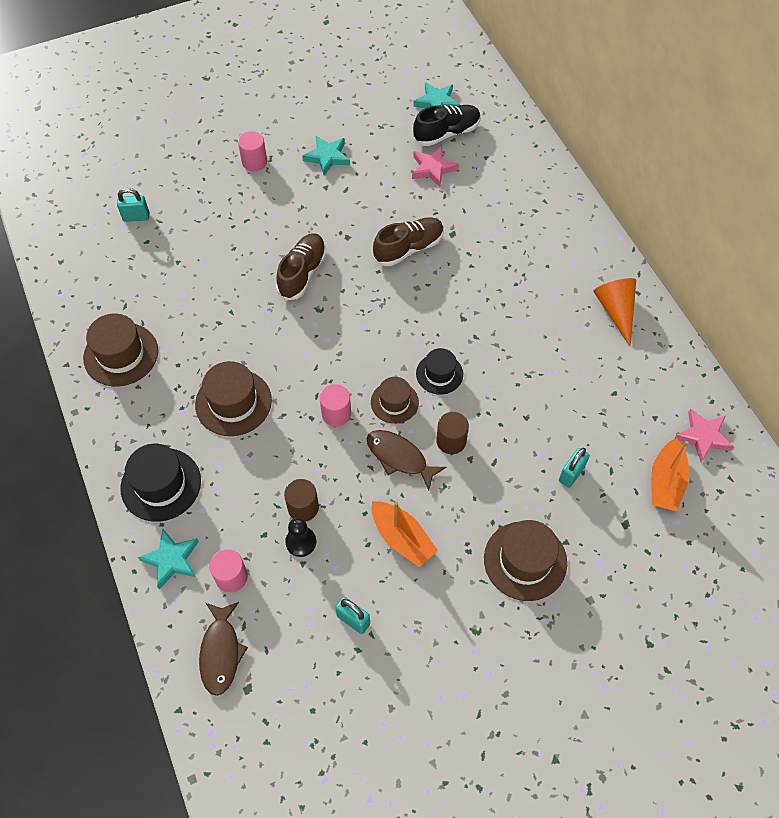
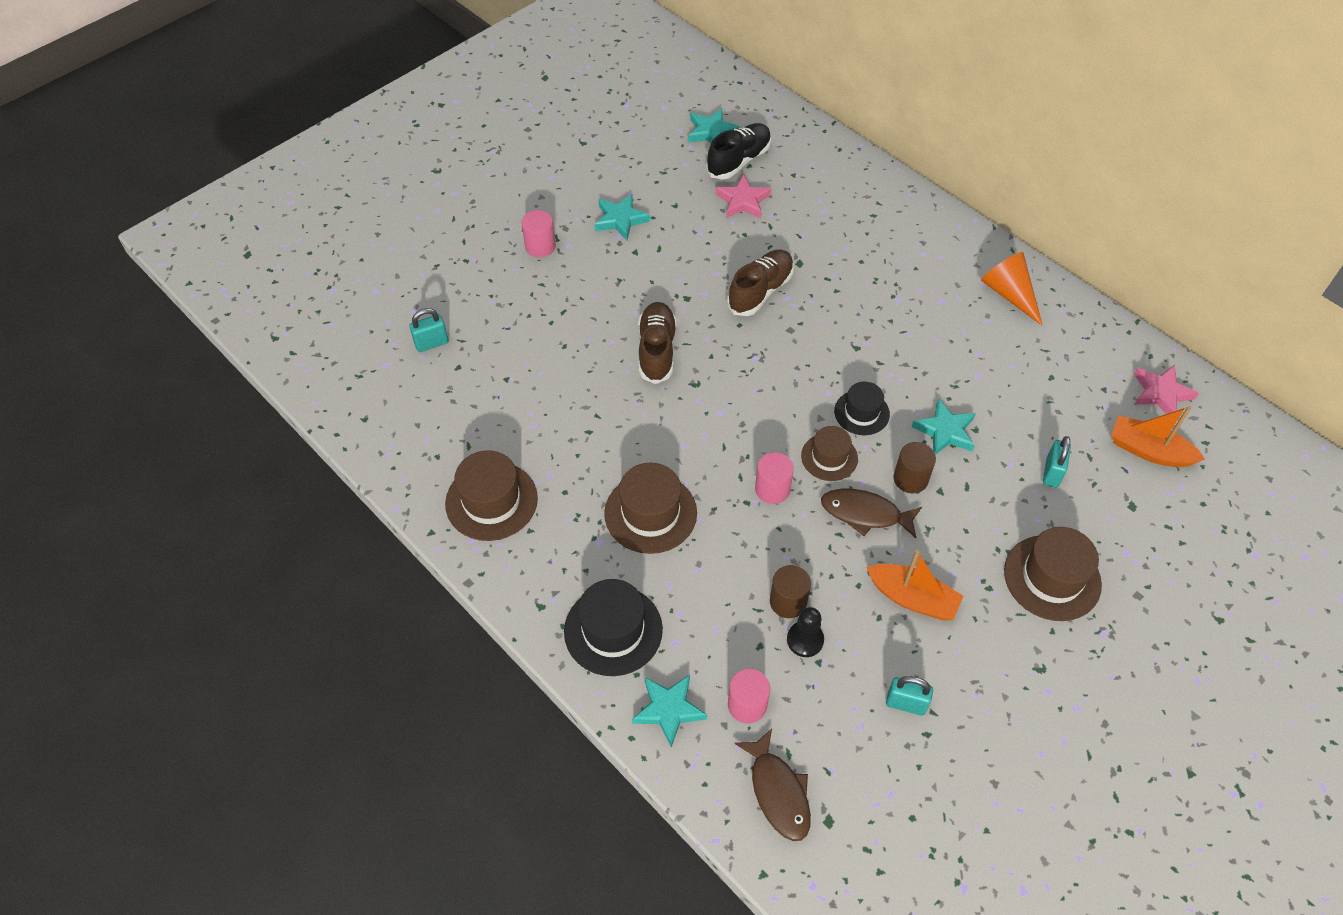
camera: 20 degrees left, 5 degrees down
(500, 410) = (945, 431): none -> turquoise star
(665, 482) = (1149, 450): orange boat -> orange boat turned 120 degrees clockwise

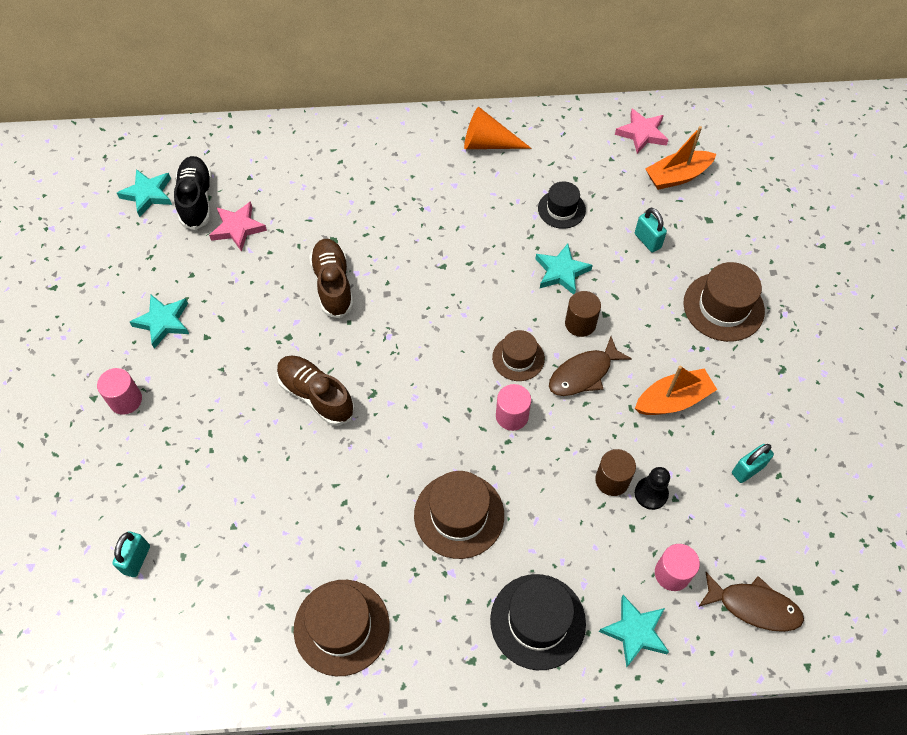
camera: 50 degrees left, 5 degrees up
(861, 412) = (500, 308): black hat -> black hat (561, 209)

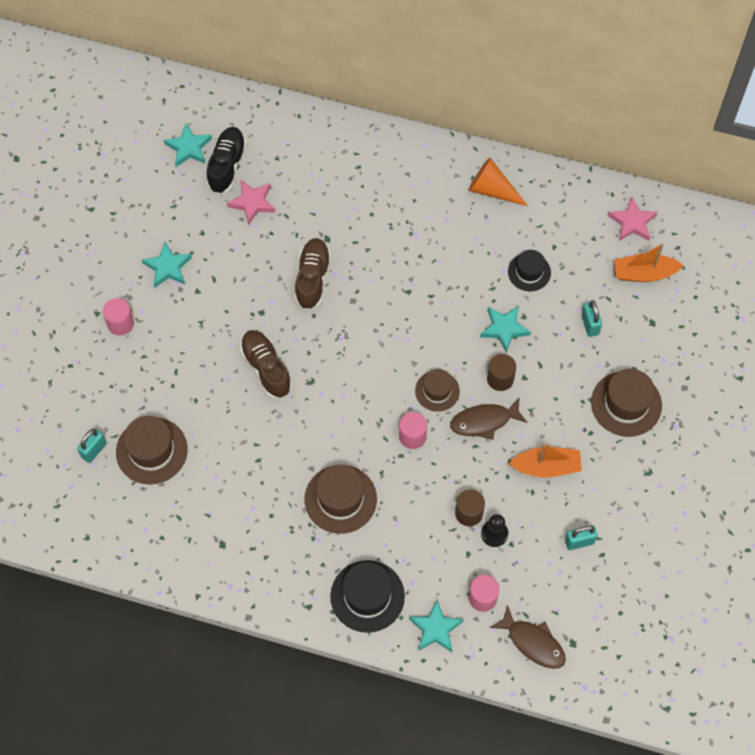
camera: 20 degrees right, 5 degrees up
(341, 627) = (224, 550): brown hat -> brown hat (151, 450)

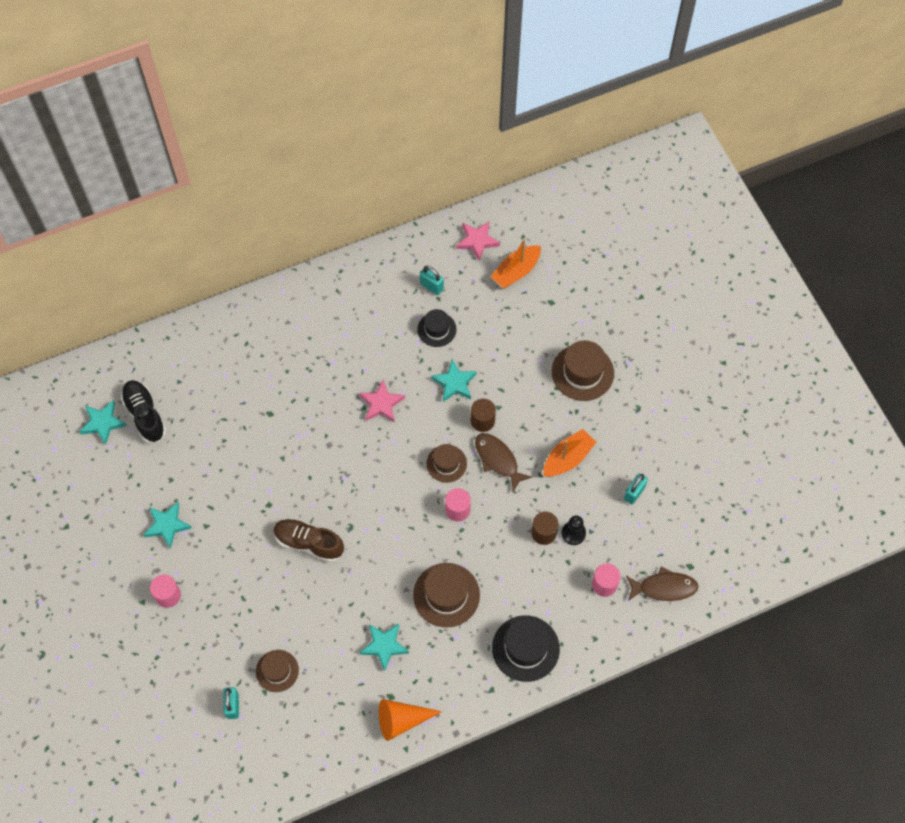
camera: 40 degrees left, 0 degrees up
(151, 450) = (277, 671): brown hat -> brown hat, size x0.63
(252, 203) = (189, 428): pink star -> pink star (381, 403)
(312, 278) = (285, 451): brown shoe -> none
(435, 629) = (592, 632): turquoise star -> turquoise star (384, 646)
(484, 421) = (498, 460): brown fish -> brown fish turned 105 degrees clockwise
(492, 190) = (359, 289): orange cone -> orange cone (402, 720)
(590, 324) = (510, 335): turquoise padlock -> turquoise padlock (431, 286)

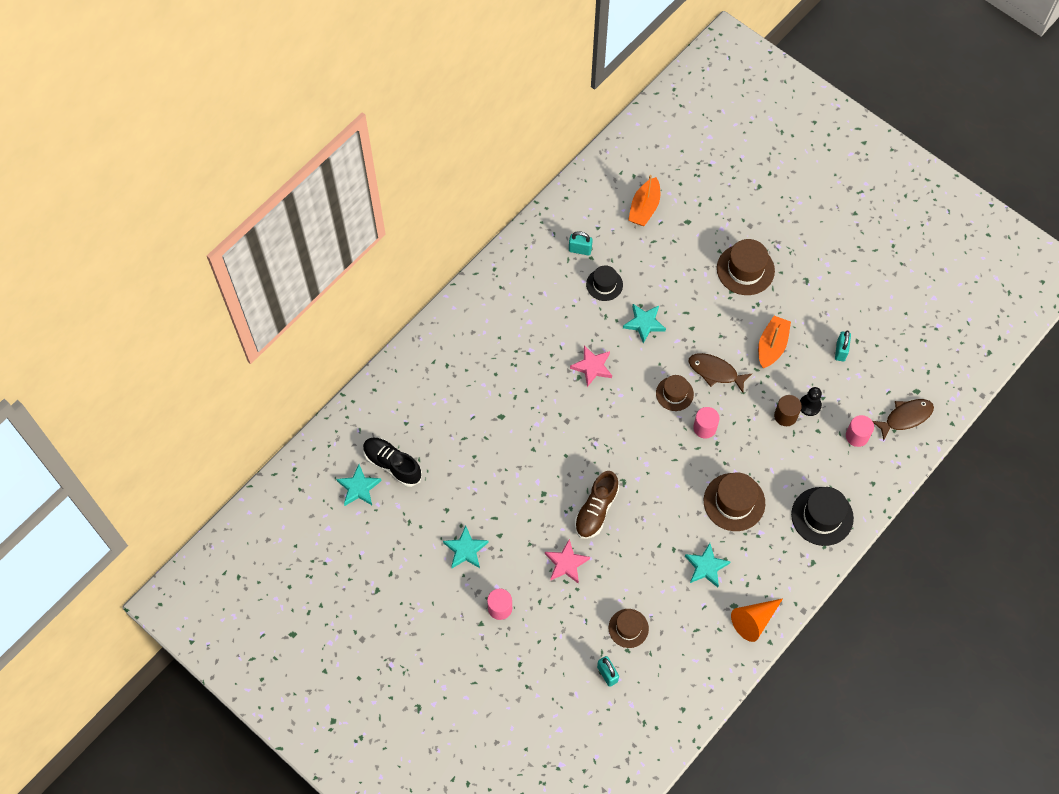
camera: 25 degrees left, 0 degrees up
(309, 543) = (596, 510): brown shoe -> brown shoe turned 60 degrees counterclockwise
(477, 241) = (597, 195): pink star -> pink star (566, 563)
(482, 421) = (685, 345): brown cylinder -> none

